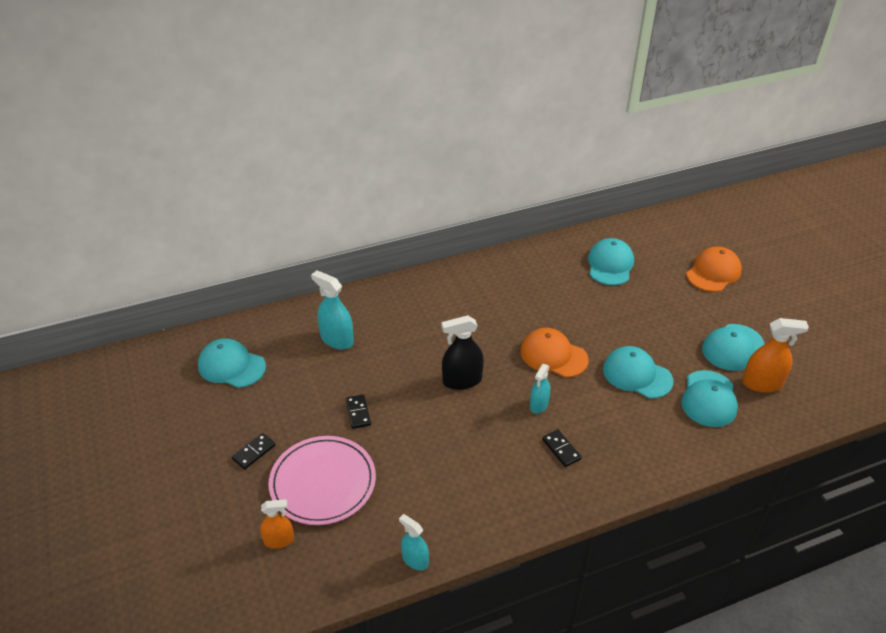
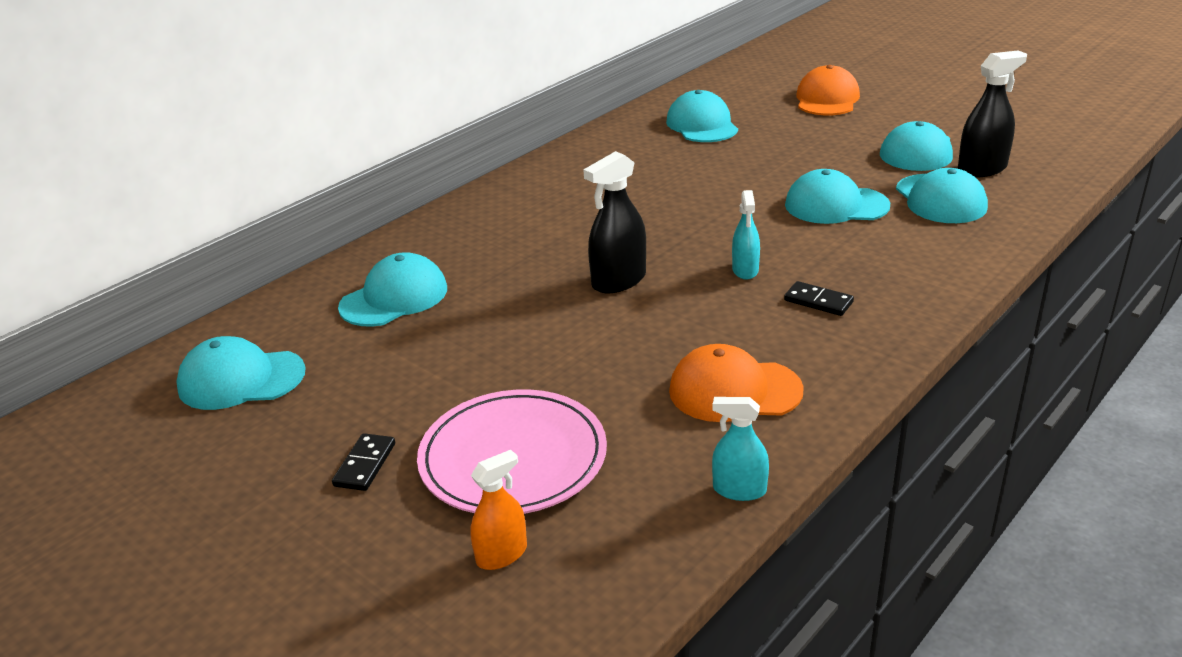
camera: 25 degrees left, 10 degrees down
(337, 339) = (394, 298): turquoise spray bottle -> turquoise cap
(358, 413) = (497, 362): black domino -> none
(553, 355) = (716, 220): orange cap -> orange cap (734, 390)
(762, 383) = (982, 169): orange spray bottle -> black spray bottle

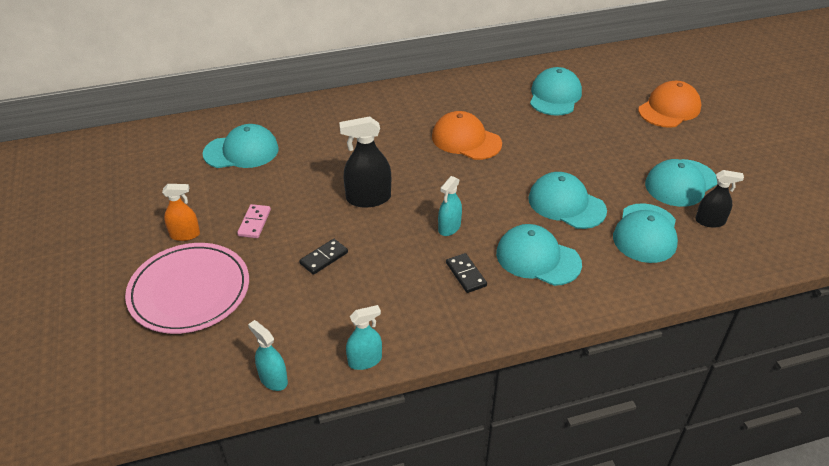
camera: 30 degrees right, 10 degrees up
(241, 379) = (122, 170): turquoise cap -> turquoise cap (537, 258)
(365, 465) = (122, 255): black domino -> black domino (324, 258)
(501, 554) = (125, 347): orange spray bottle -> orange spray bottle (185, 235)
(507, 357) = (254, 223): none -> pink domino
(734, 390) = (344, 312): orange cap -> orange cap (466, 140)
(818, 422) = (365, 360): none -> turquoise spray bottle
(982, 169) = (710, 221): black spray bottle -> black spray bottle, size x0.64

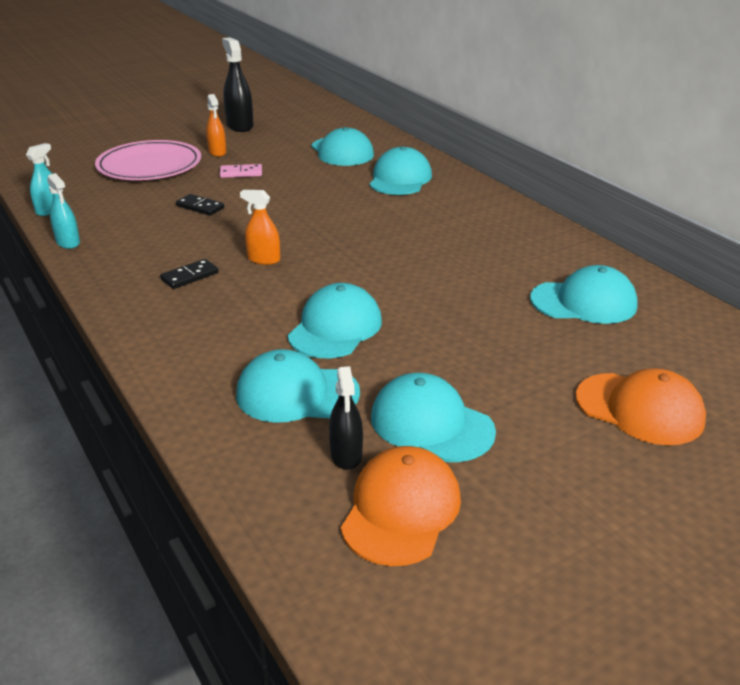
camera: 75 degrees right, 10 degrees down
(368, 198) = (296, 214): black spray bottle -> black spray bottle (240, 126)
(449, 227) = (263, 259): turquoise spray bottle -> orange spray bottle
(466, 140) = (432, 251): orange cap -> orange cap (401, 510)
(537, 258) = (225, 316): turquoise cap -> turquoise cap (400, 179)

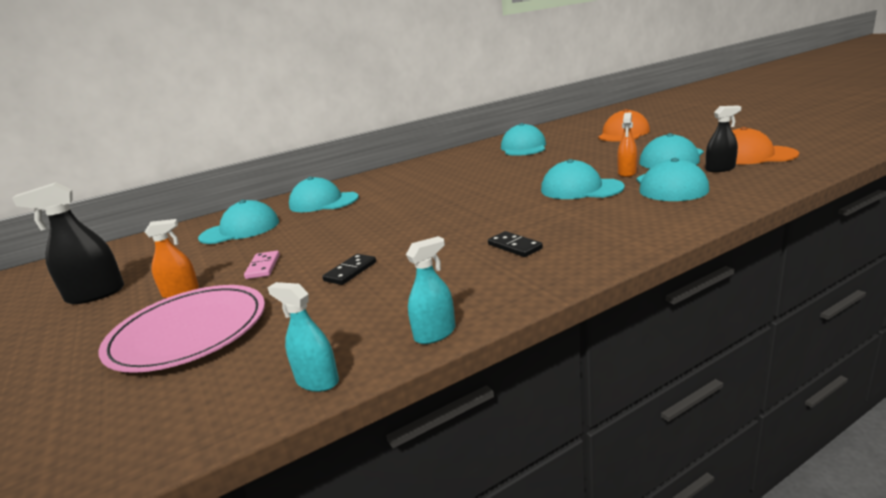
camera: 85 degrees left, 10 degrees down
(263, 259) = (477, 224): orange spray bottle -> orange spray bottle (627, 173)

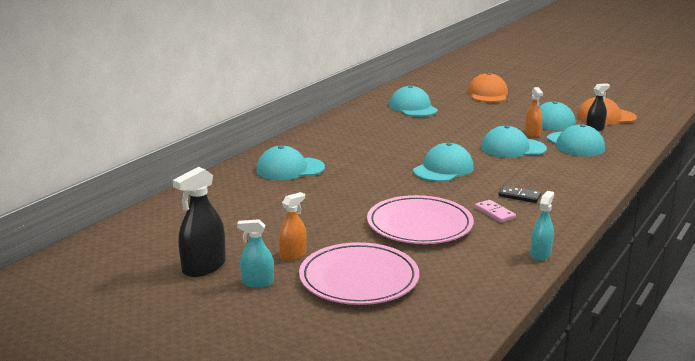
camera: 30 degrees left, 0 degrees up
(240, 230) = (246, 200): turquoise cap -> turquoise cap (443, 169)
(263, 267) = (334, 229): pink domino -> pink domino (494, 213)
(317, 381) = (505, 288): turquoise spray bottle -> turquoise spray bottle (257, 283)
(350, 271) = (419, 224): black domino -> pink plate

